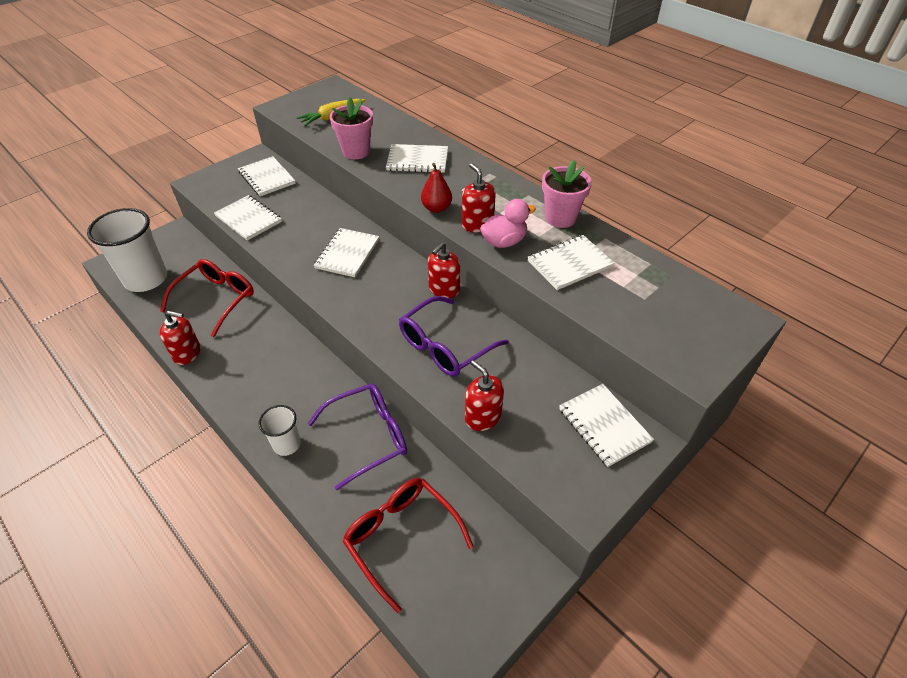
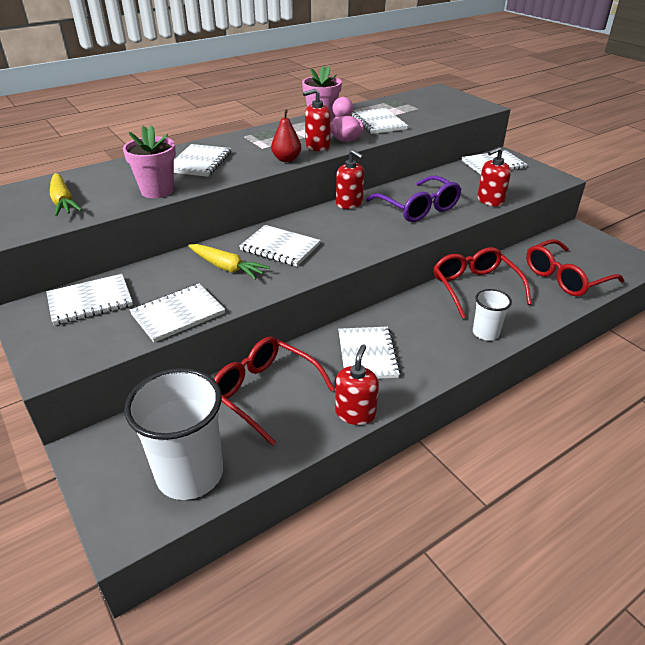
camera: 80 degrees left, 10 degrees down
(257, 354) = (367, 354): none -> white notebook
(312, 229) = (226, 267): none -> yellow carrot
(369, 436) = (474, 287): purple glasses -> red glasses

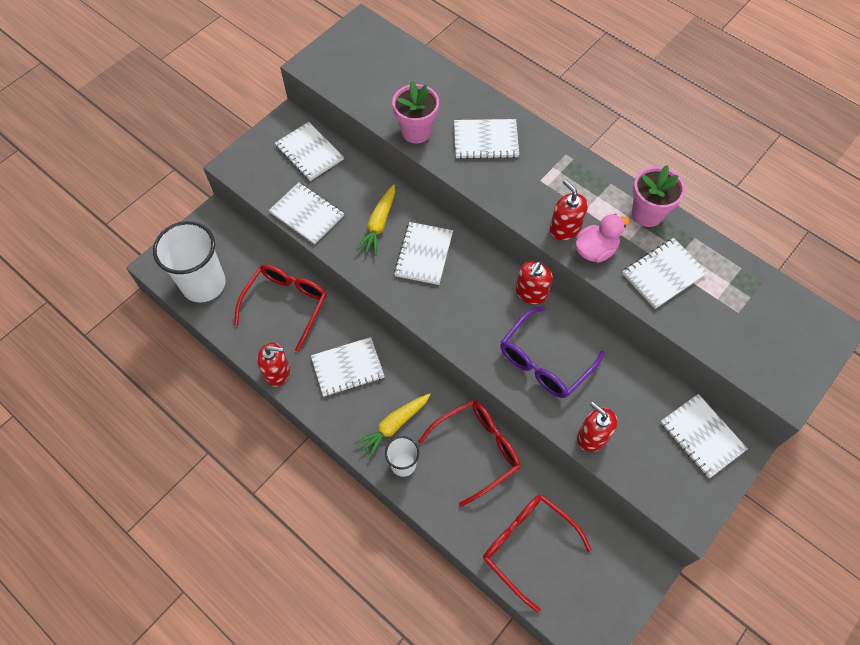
camera: 75 degrees right, 25 degrees up
(63, 202) = (376, 78): yellow carrot -> yellow carrot (394, 425)
(286, 159) = (519, 209): red pear -> none

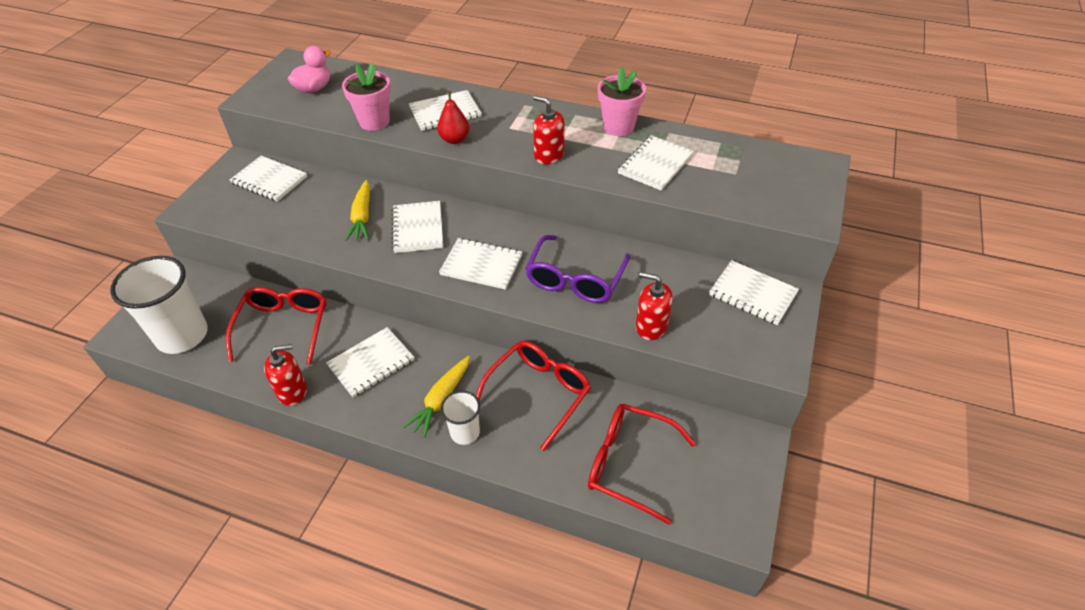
camera: 20 degrees left, 15 degrees down
(307, 214) = (282, 228): white notebook -> white notebook (481, 265)
(483, 179) = (454, 139): none -> red pear
(531, 293) = (537, 229): red soap dispenser -> none
(595, 250) = (584, 163): pink duck -> pink duck (314, 88)

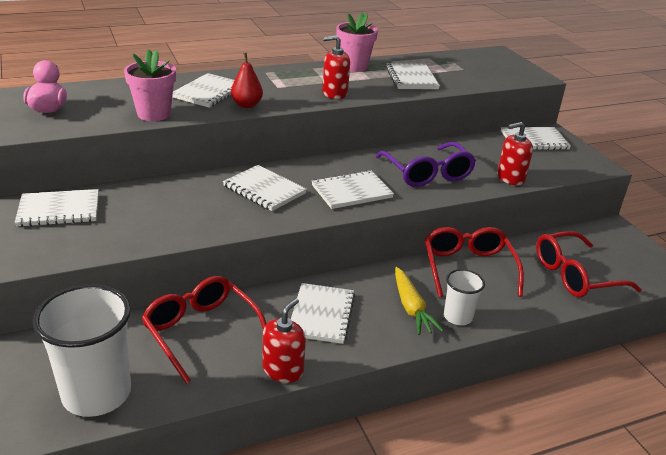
camera: 45 degrees left, 15 degrees down
(362, 217) = (202, 200): yellow carrot -> none

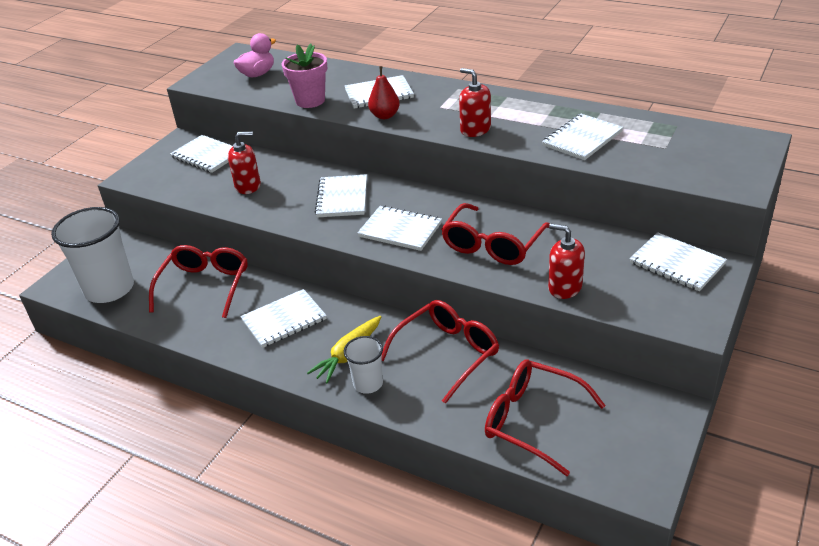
camera: 55 degrees right, 5 degrees up
(283, 370) = (205, 340): red soap dispenser -> red soap dispenser (248, 186)
(354, 66) = (549, 107): pink flower pot -> none
(427, 174) = (492, 245): purple glasses -> red glasses

